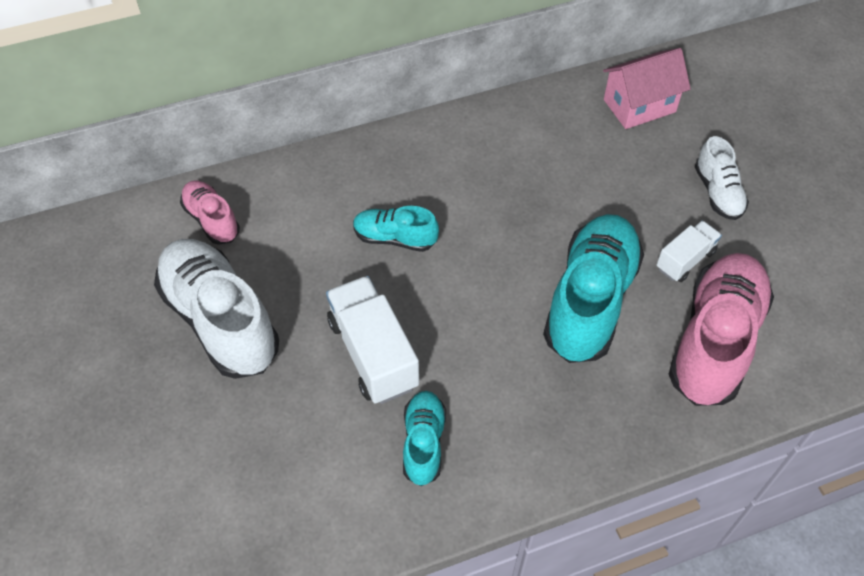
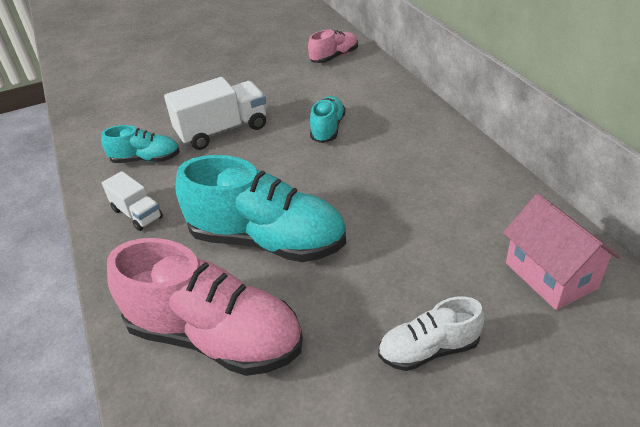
camera: 90 degrees right, 15 degrees down
(220, 320) = (253, 72): white shoe -> none
(685, 260) = (321, 314): white truck -> white truck (137, 214)

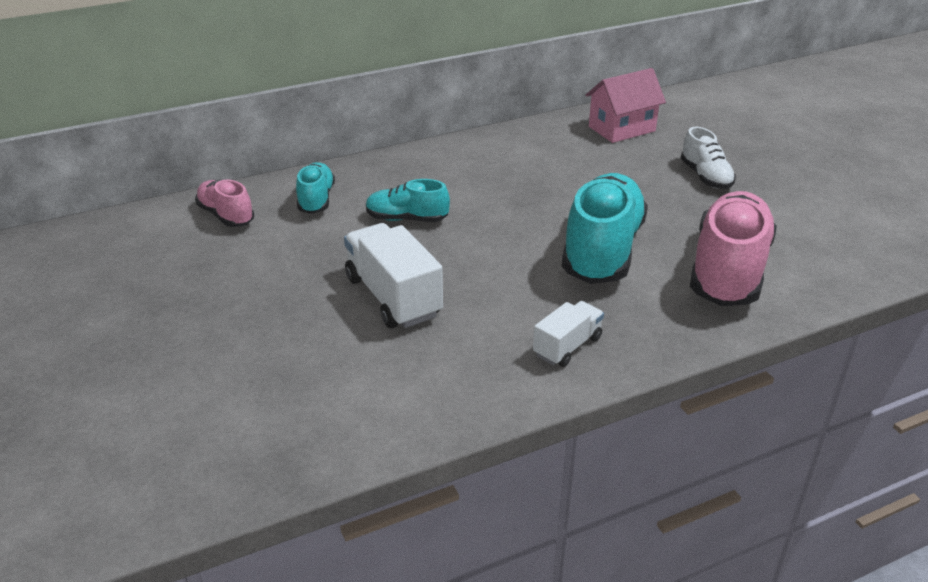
camera: 95 degrees left, 5 degrees down
(146, 159) = (452, 358): turquoise shoe -> turquoise shoe (316, 200)

